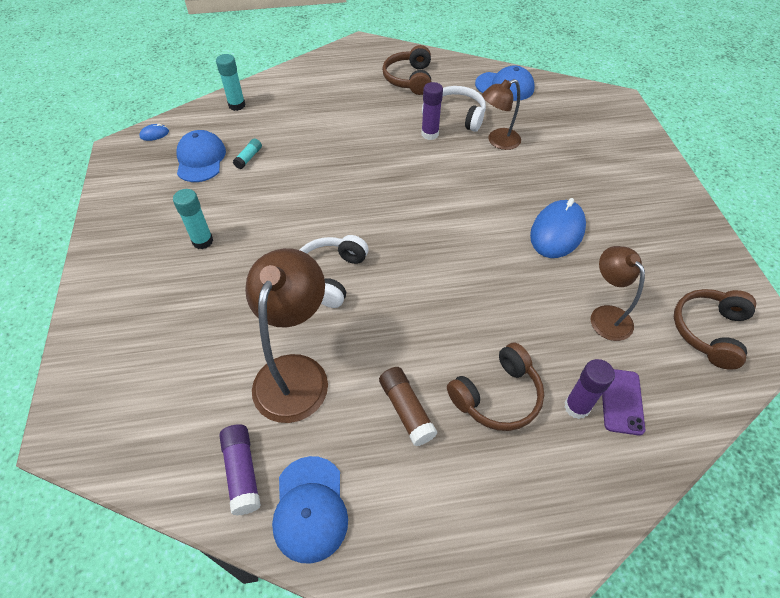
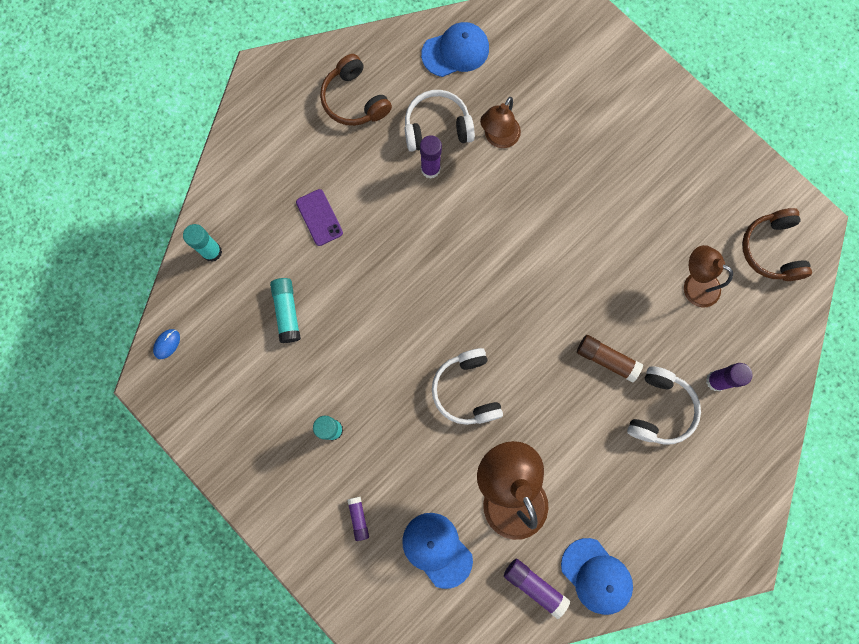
camera: 35 degrees left, 25 degrees up
(155, 311) = (358, 518): none -> purple glue stick
(200, 159) = (243, 344): blue cap -> blue cap (437, 549)
(249, 158) = (287, 312): turquoise glue stick -> turquoise glue stick, size x1.58
(406, 410) = (607, 464): brown glue stick -> brown glue stick (606, 359)
(497, 396) = (659, 409): brown headphones -> white headphones
(557, 232) = (613, 220): blue mouse -> none
(621, 401) = (742, 355): purple phone -> purple phone (319, 217)

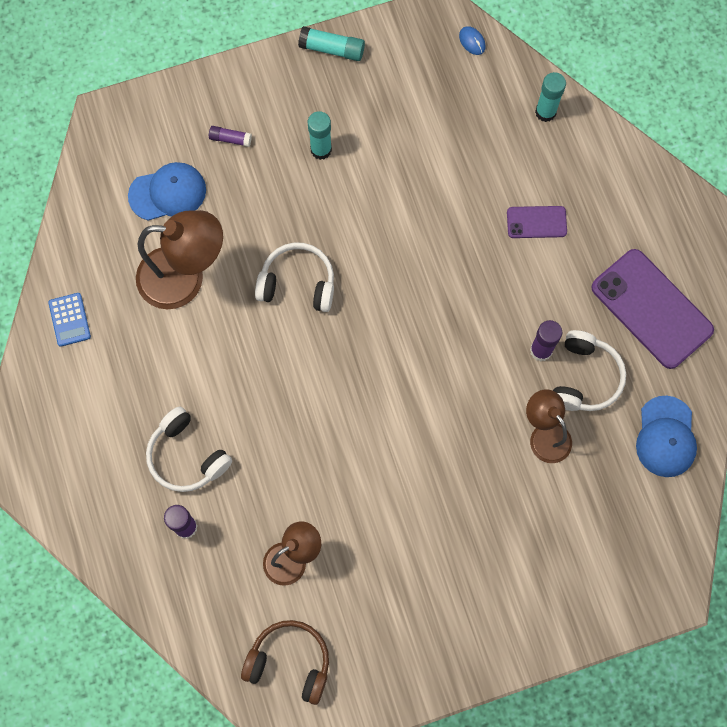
camera: 115 degrees right, 5 degrees down
(287, 312) = (453, 155): turquoise glue stick -> turquoise glue stick (332, 49)
(354, 100) = (651, 308): brown headphones -> purple phone
(534, 586) = (91, 261): purple glue stick -> none
(596, 576) = (69, 319): blue cap -> blue calculator
(606, 359) = (261, 429): brown glue stick -> none

